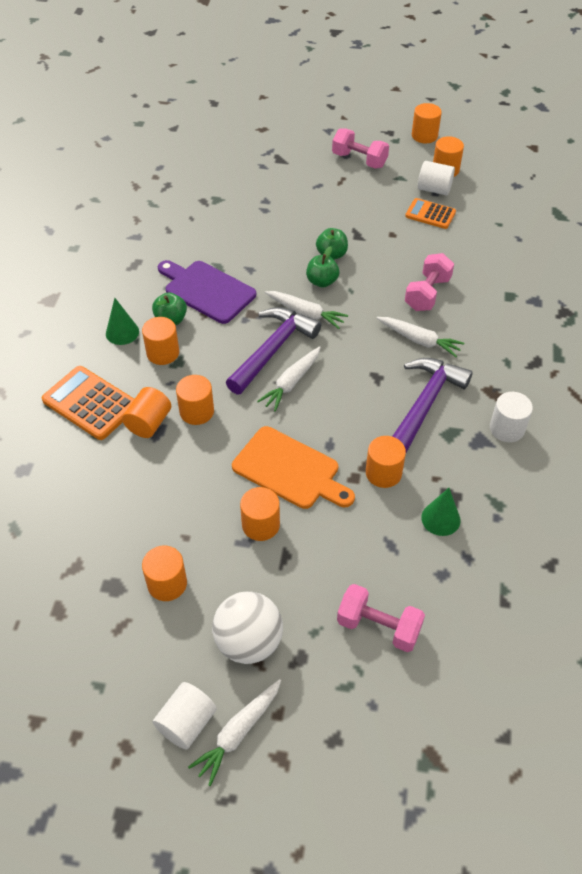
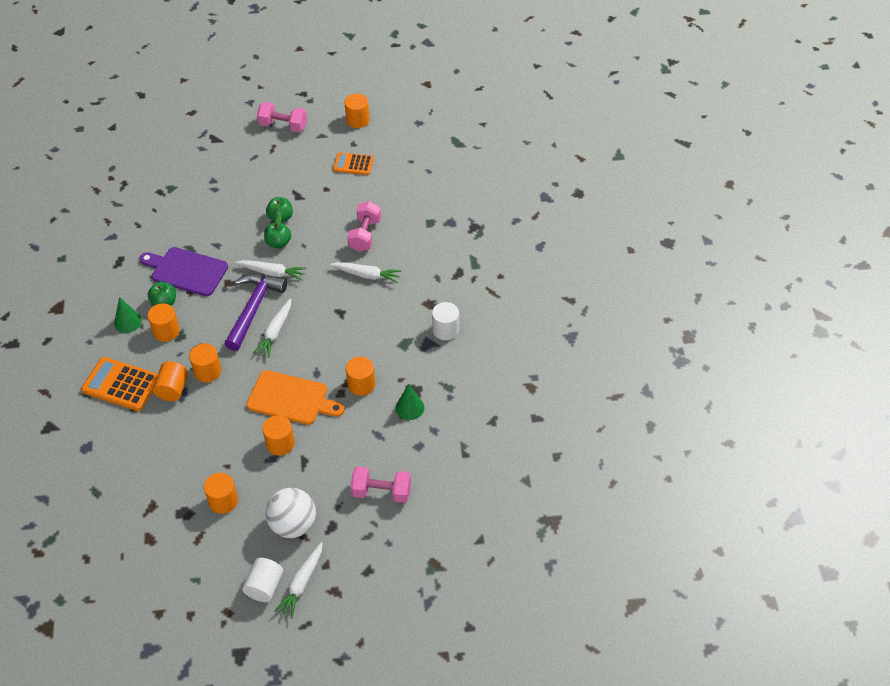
camera: 15 degrees left, 0 degrees up
(424, 136) = (333, 91): orange cylinder -> none
(425, 403) = (381, 324): purple hammer -> none
(434, 189) = (352, 140): white cylinder -> none

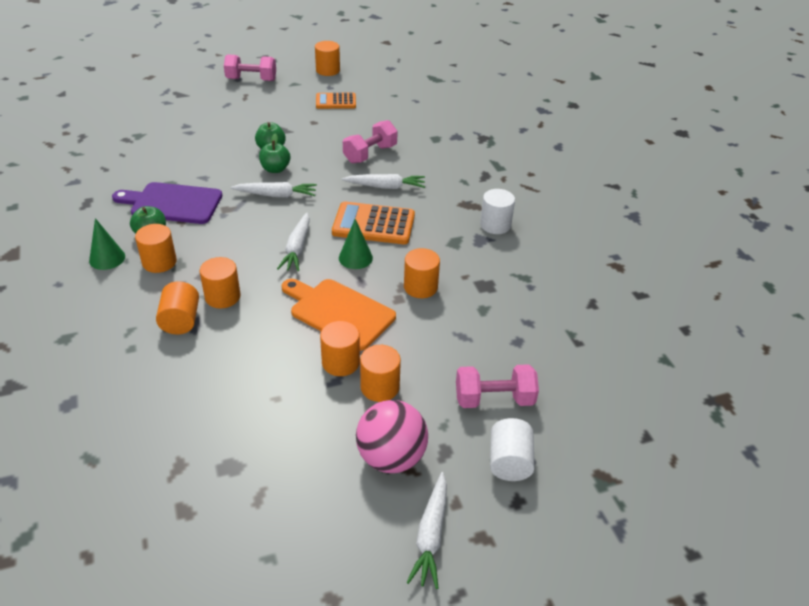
camera: 15 degrees left, 10 degrees down
(121, 385) = (109, 324): orange calculator -> orange calculator (373, 224)
(223, 501) = (283, 442): orange cylinder -> orange cylinder (380, 387)
(253, 309) = (264, 229): purple hammer -> none
(264, 586) = (377, 549): white cylinder -> white cylinder (509, 462)
(291, 399) = (339, 312): orange cutting board -> orange cutting board turned 150 degrees counterclockwise
(293, 525) = (391, 457): white ball -> pink ball
(365, 235) = (370, 154): pink dumbbell -> pink dumbbell turned 45 degrees clockwise
(410, 407) = (488, 303): green cone -> green cone (355, 258)

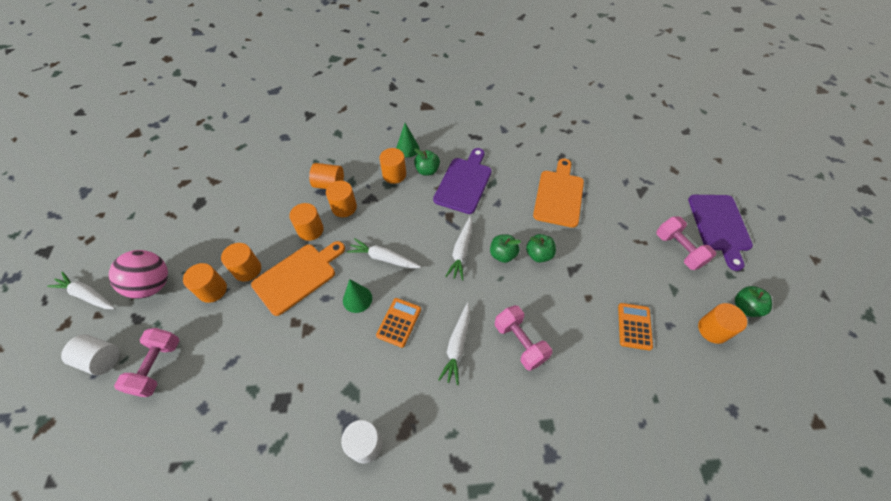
camera: 105 degrees right, 15 degrees up
(189, 139) = (559, 195): none -> orange cutting board
(220, 60) = (719, 225): none -> purple cutting board
(251, 79) = (678, 250): pink dumbbell -> pink dumbbell turned 45 degrees counterclockwise
(303, 57) = (745, 307): none -> green apple
(373, 224) = (399, 322): orange calculator -> orange calculator, size x0.63
(420, 287) = (301, 343): orange cylinder -> orange cylinder (310, 230)

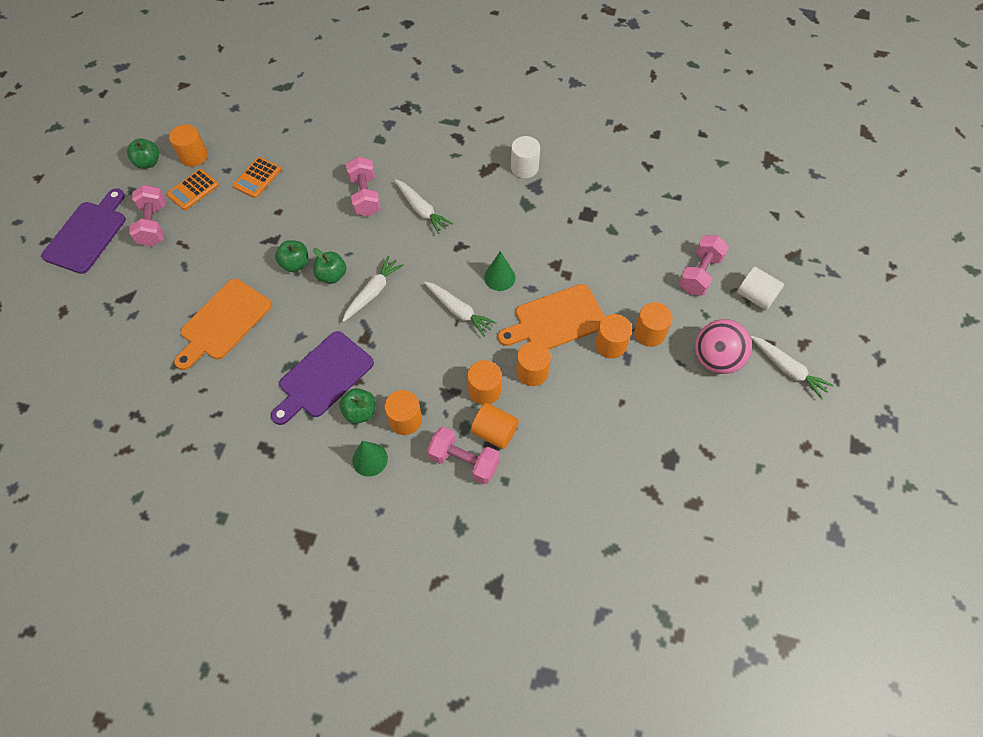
camera: 160 degrees left, 5 degrees up
(345, 163) = (464, 461): none -> pink dumbbell
(399, 322) = (466, 244): orange calculator -> orange calculator (193, 190)
(457, 345) = (421, 210): white carrot -> white carrot turned 105 degrees clockwise

